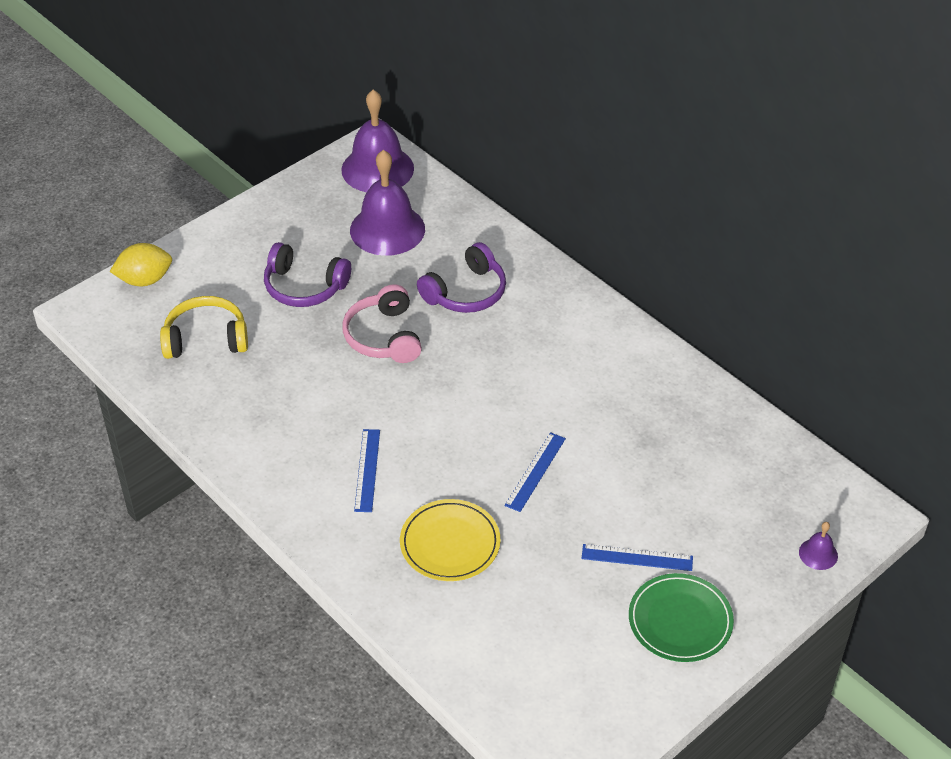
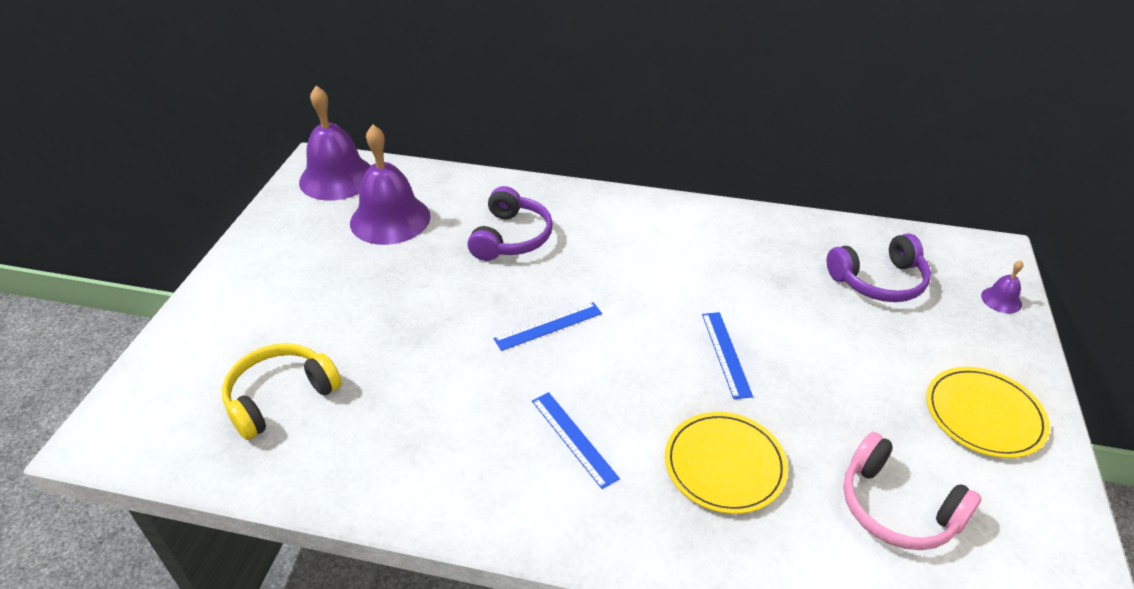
camera: 35 degrees left, 5 degrees down
(145, 280) = (158, 372): yellow lemon -> none
(304, 287) = (350, 299): purple headphones -> purple headphones (878, 281)
(384, 336) = (471, 307): pink headphones -> pink headphones (897, 507)
(637, 557) = (888, 380): blue ruler -> blue ruler (548, 326)
(680, 620) = (984, 415): green plate -> yellow plate

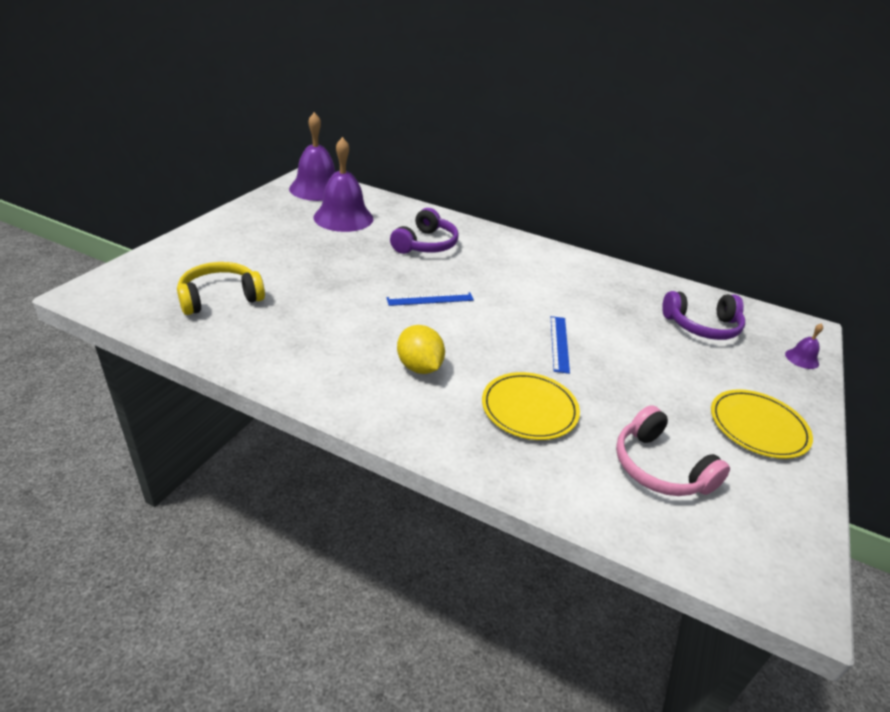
camera: 10 degrees right, 5 degrees down
(573, 438) = (419, 367): blue ruler -> yellow lemon

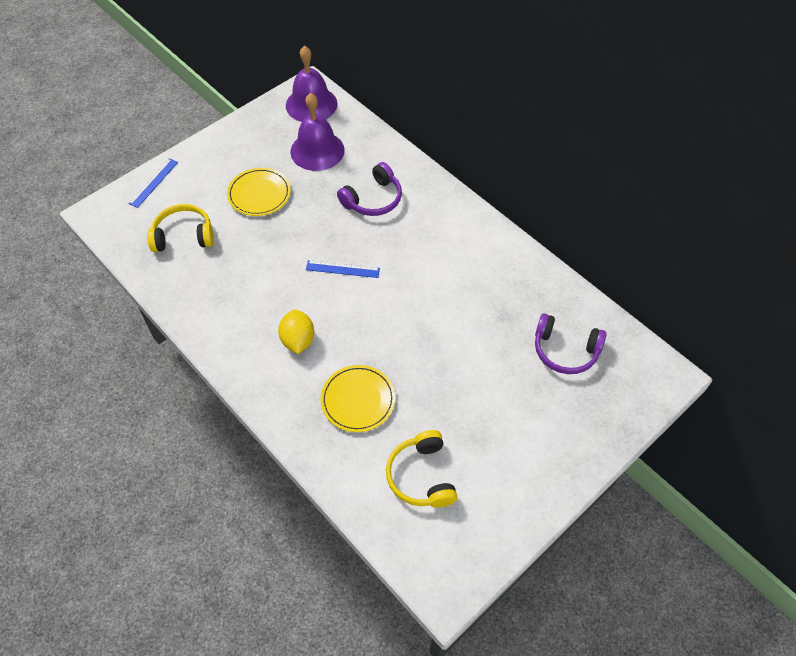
camera: 25 degrees right, 20 degrees up
(559, 343) = (421, 341): blue ruler -> blue ruler (153, 182)
(660, 467) = (421, 476): pink headphones -> yellow headphones
(758, 426) = (529, 463): yellow plate -> yellow plate (259, 194)
(802, 358) = (631, 408): purple bell -> none

